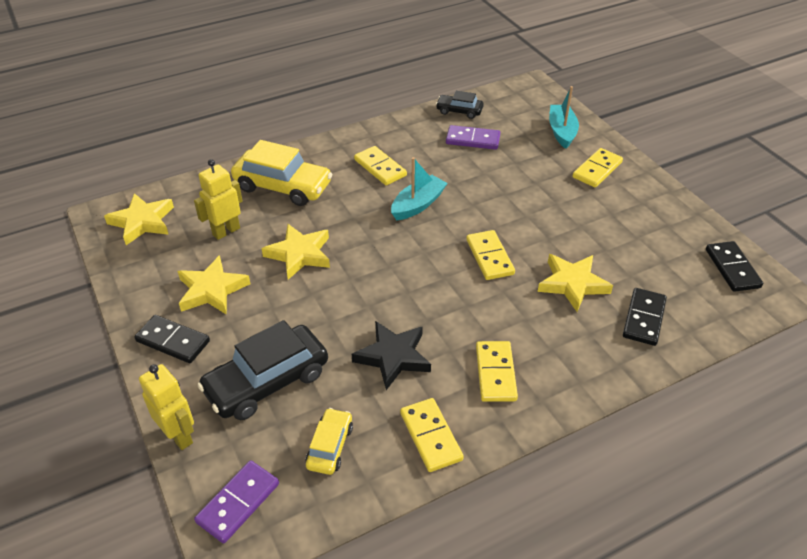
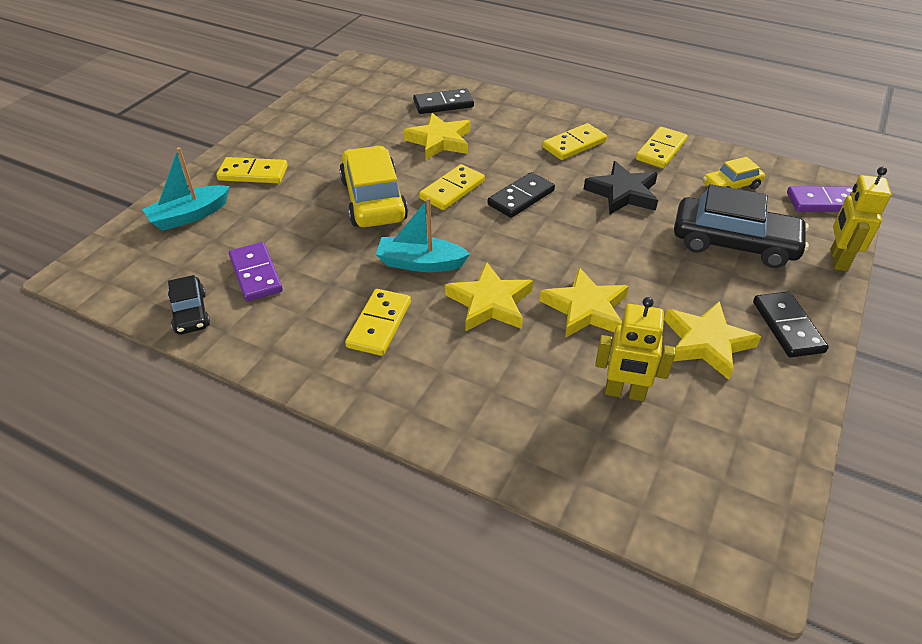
camera: 125 degrees left, 0 degrees up
(142, 222) = (709, 495): yellow star -> yellow star (490, 303)
(283, 186) = (497, 394): yellow car -> yellow car (373, 199)
(732, 268) = (345, 84): black domino -> black domino (521, 197)

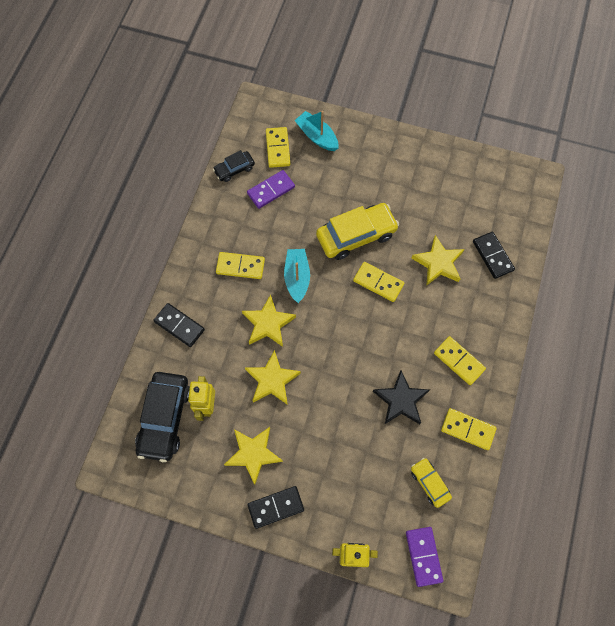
camera: 80 degrees right, 25 degrees up
(253, 173) = (369, 155): yellow domino -> yellow domino (278, 148)
(521, 197) = (379, 329): black domino -> black domino (179, 325)
(734, 243) = (356, 479): black car -> black car (165, 418)

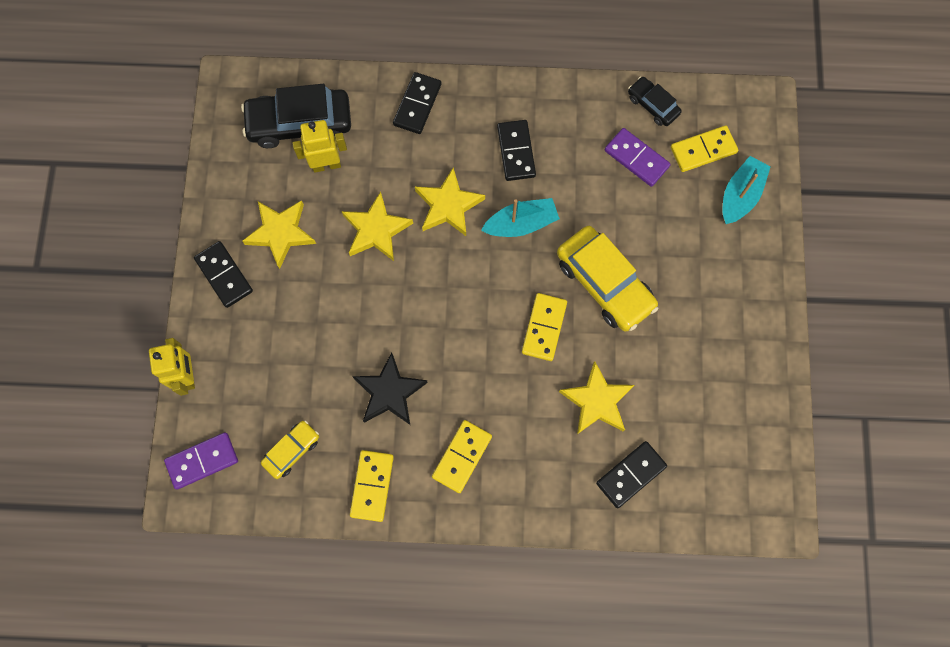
camera: 75 degrees right, 5 degrees up
(240, 266) = (516, 151): yellow domino -> black domino

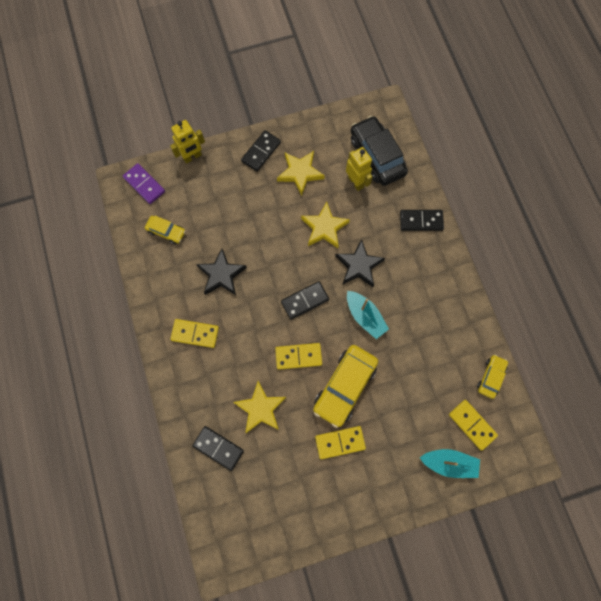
camera: 70 degrees right, 0 degrees up
(372, 486) = (159, 286): yellow domino -> yellow domino (340, 442)
(448, 206) = (359, 266): yellow star -> black star
(516, 151) = (415, 295): black domino -> black domino (305, 301)
(636, 158) = (445, 379): purple domino -> none
(652, 105) = (490, 377): black car -> yellow car

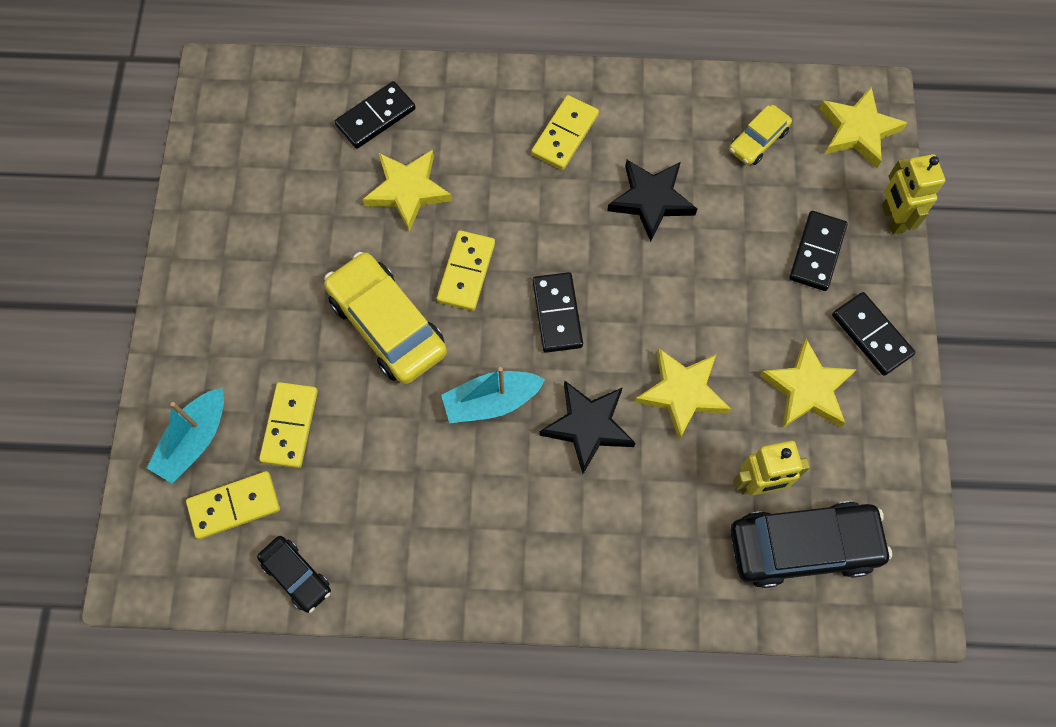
camera: 110 degrees right, 5 degrees down
(144, 184) = (857, 130): purple domino -> yellow star
(340, 442) = (304, 286): yellow domino -> yellow domino (289, 426)
(421, 221) = (637, 576): black domino -> black domino (817, 252)
(490, 377) = (296, 575): yellow car -> black car

